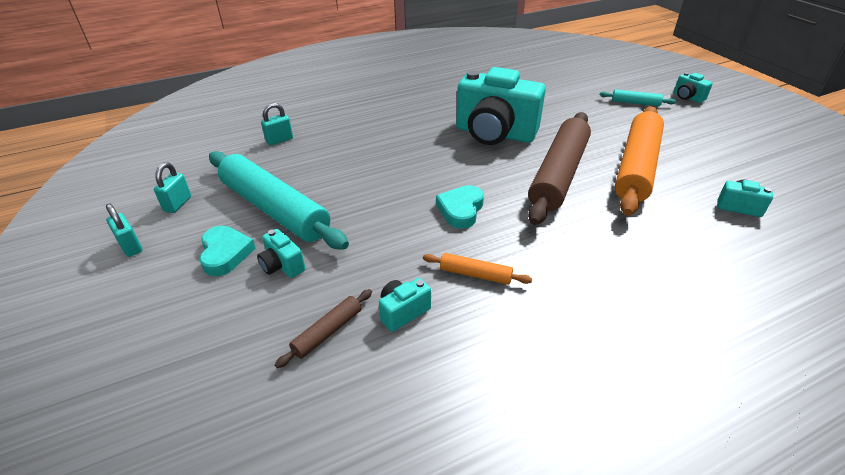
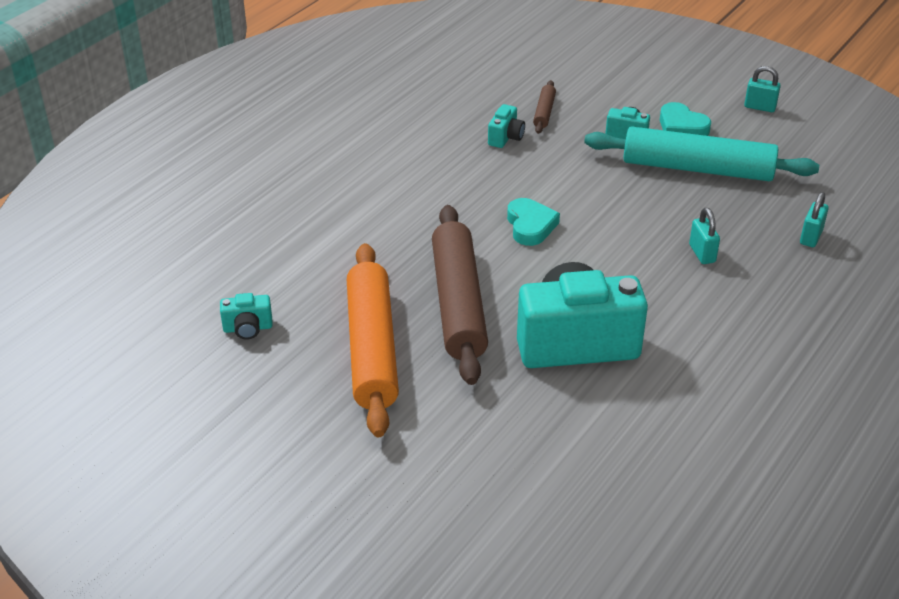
camera: 150 degrees right, 0 degrees up
(178, 204) = (786, 144): turquoise padlock -> turquoise padlock (702, 253)
(475, 274) = (473, 177): orange rolling pin -> none
(635, 103) = (410, 497): turquoise rolling pin -> none
(687, 97) = (324, 552): turquoise camera -> none

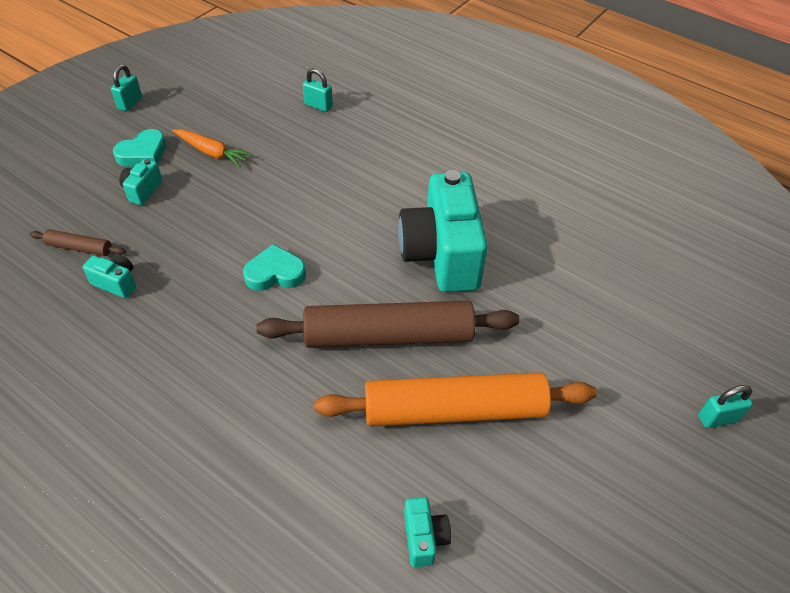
camera: 90 degrees left, 10 degrees up
(697, 168) = (212, 152): turquoise rolling pin -> orange carrot
(702, 253) = (331, 166): turquoise padlock -> turquoise padlock (717, 418)

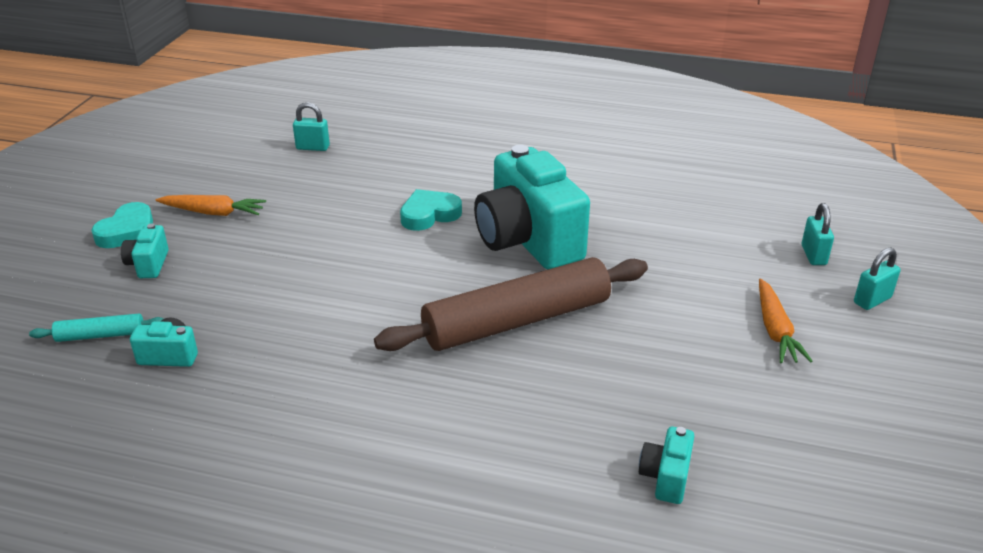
camera: 20 degrees left, 15 degrees down
(79, 248) = (100, 335): brown rolling pin -> turquoise rolling pin
(130, 103) = (82, 190): turquoise padlock -> turquoise padlock (813, 255)
(275, 273) = (357, 300): turquoise heart -> turquoise heart (429, 214)
(424, 538) = (666, 477): turquoise camera -> turquoise camera turned 135 degrees counterclockwise
(454, 410) = (625, 363): orange rolling pin -> none
(606, 420) = (775, 330): none -> orange carrot

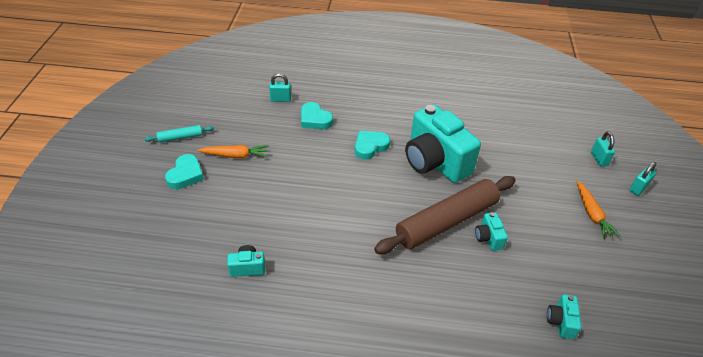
camera: 10 degrees left, 10 degrees up
(100, 335) = (198, 256): turquoise rolling pin -> turquoise rolling pin (180, 137)
(148, 264) = (209, 199): turquoise camera -> turquoise camera (488, 238)
(355, 175) = (315, 119): none -> turquoise heart

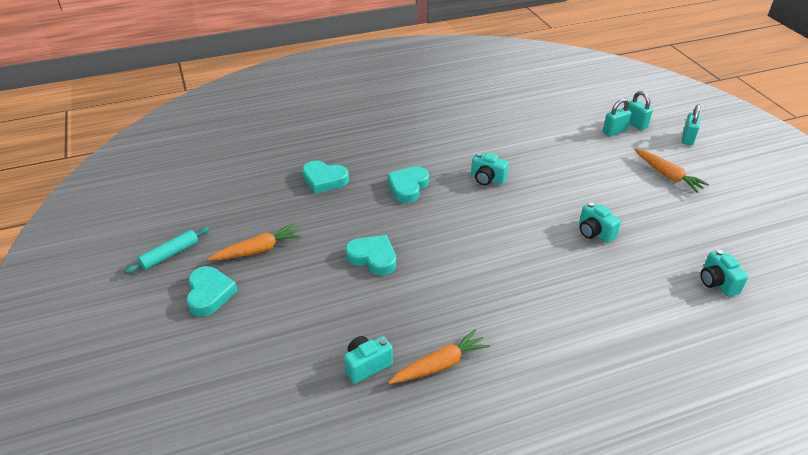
camera: 25 degrees left, 5 degrees down
(280, 99) = (267, 171): turquoise padlock -> turquoise padlock (614, 131)
(295, 289) = (440, 365): none -> orange carrot
(306, 191) = (373, 258): none -> turquoise heart
(435, 162) = (487, 179): turquoise camera -> turquoise camera, size x0.42
(446, 221) = (543, 232): brown rolling pin -> none

